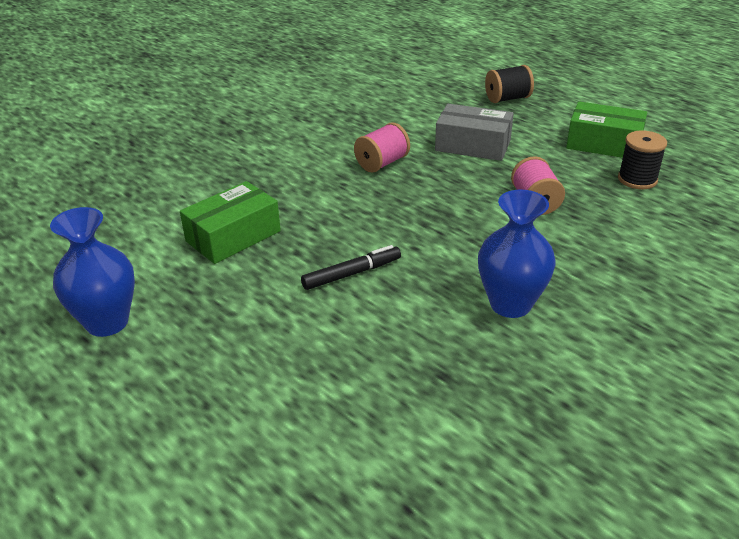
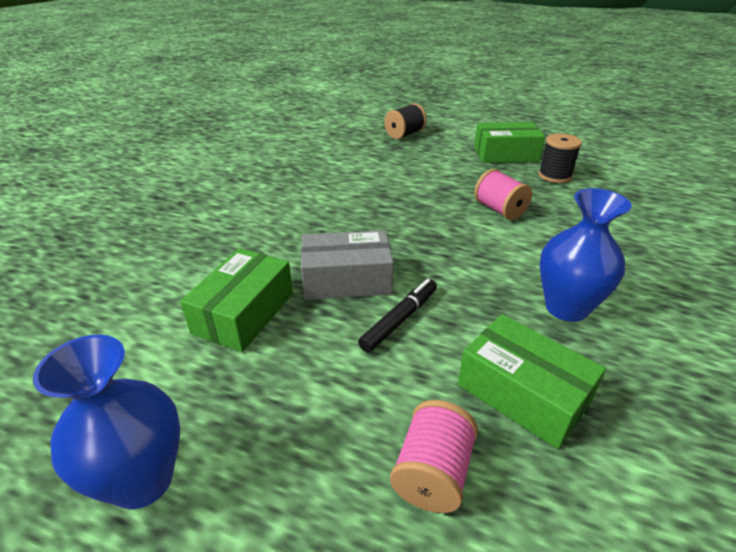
camera: 25 degrees left, 0 degrees up
(382, 163) = (344, 204): pink spool -> pink spool (432, 473)
(405, 353) = (522, 393): none -> green box
(473, 145) = (409, 174): grey box -> grey box (347, 279)

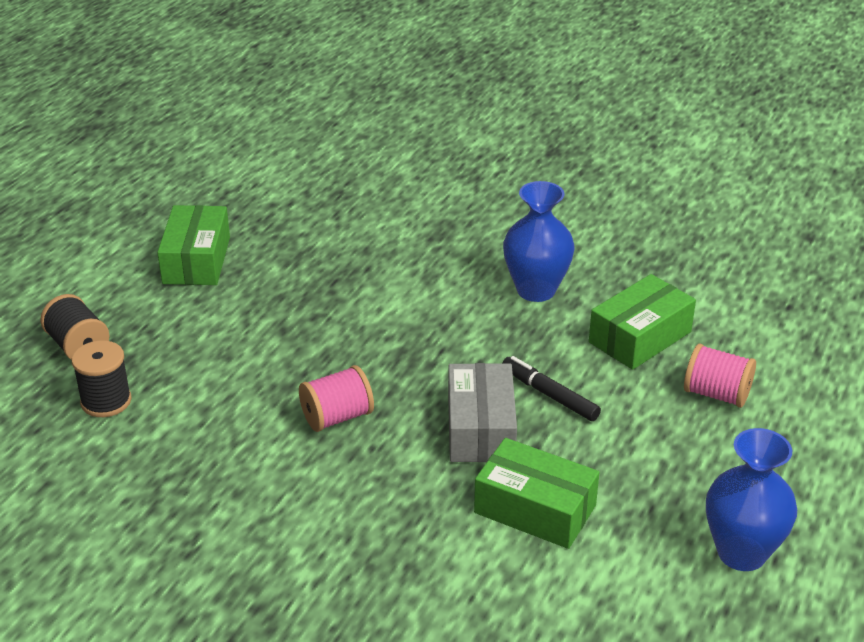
camera: 85 degrees left, 0 degrees up
(499, 210) = (351, 295): pink spool -> pink spool (337, 417)
(554, 176) = (274, 235): black spool -> black spool (106, 401)

